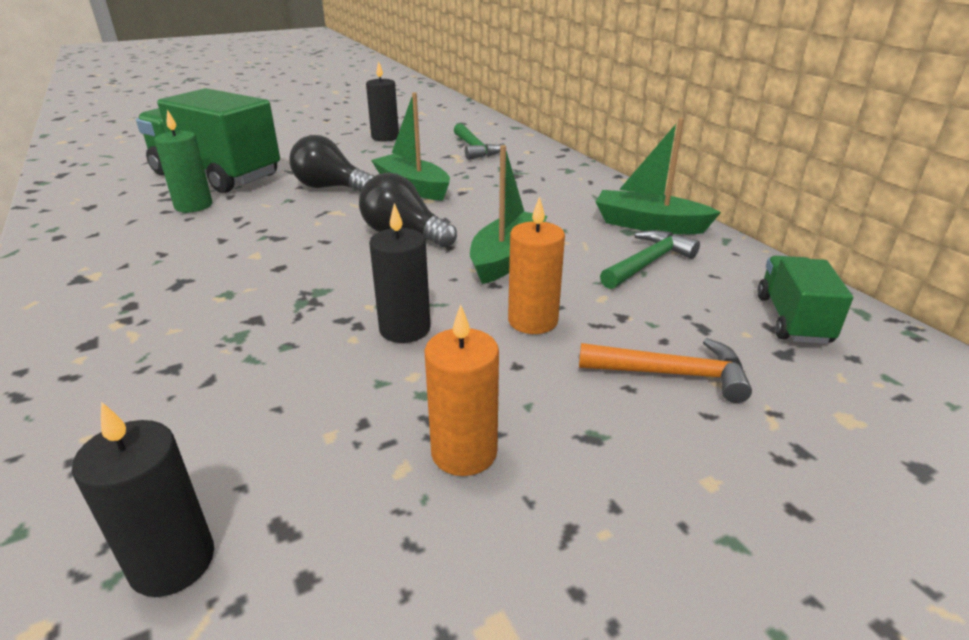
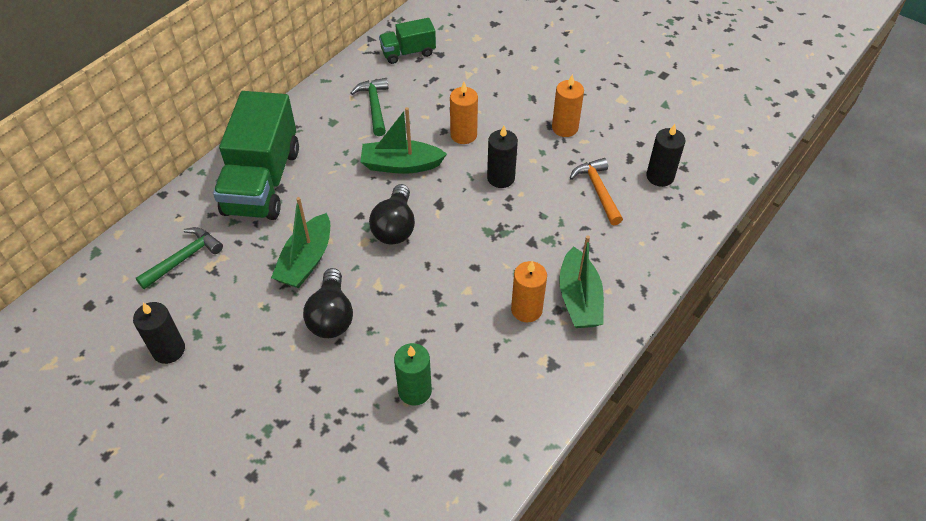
camera: 115 degrees left, 20 degrees up
(168, 284) = (526, 309): none -> orange candle
(216, 175) = (341, 429): green truck -> green truck (262, 181)
(648, 263) = (374, 106): green hammer -> green hammer turned 60 degrees clockwise
(649, 225) = (318, 114): green boat -> green boat (579, 299)
(671, 374) = (478, 83): orange hammer -> orange hammer (598, 191)

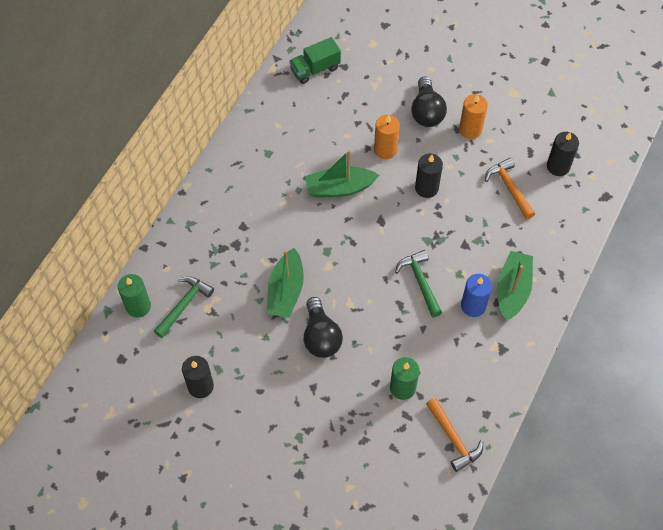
camera: 10 degrees left, 10 degrees up
(131, 252) = (138, 306): none -> green candle
(262, 181) = (225, 222): green truck -> none
(374, 106) = (300, 131): green hammer -> green hammer (420, 282)
(395, 227) = (350, 248): black light bulb -> black light bulb (426, 112)
(464, 464) = (453, 438): none -> orange hammer
(526, 309) = (473, 306): orange candle -> blue candle
(579, 299) = (512, 290): green boat -> green boat turned 150 degrees counterclockwise

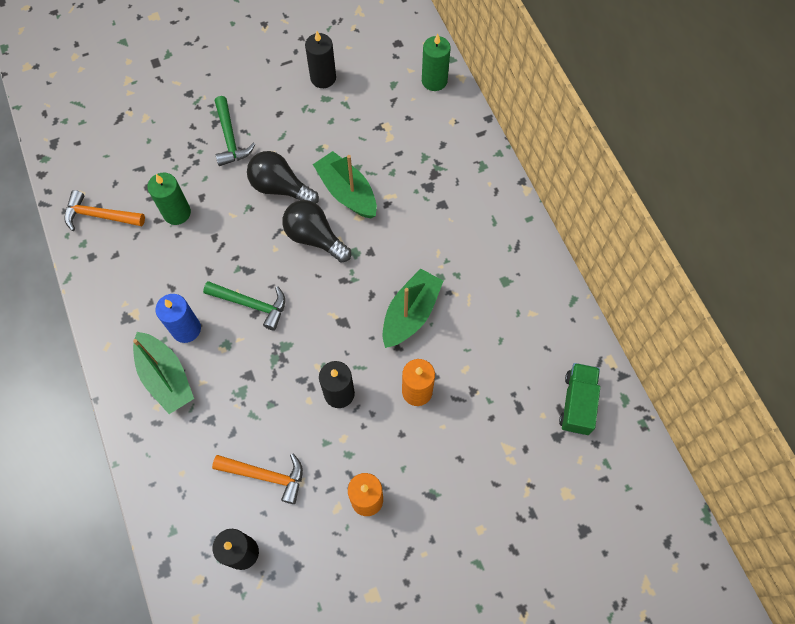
camera: 130 degrees right, 5 degrees up
(184, 305) = (405, 112): green hammer -> green hammer (230, 138)
(426, 112) = (428, 473): black light bulb -> black light bulb (315, 238)

